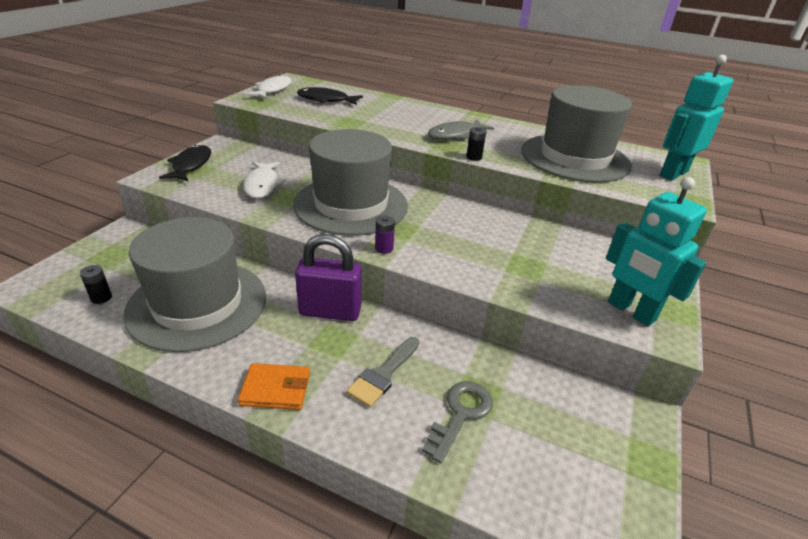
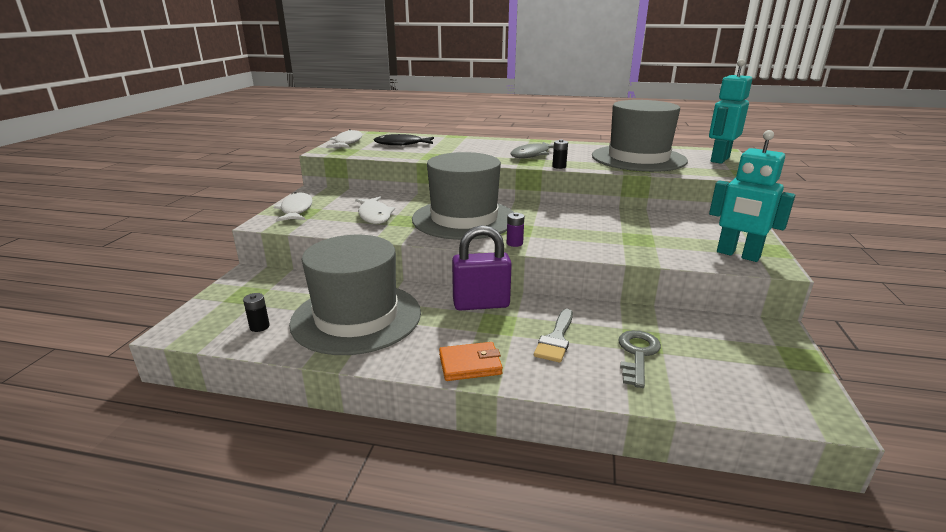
camera: 10 degrees left, 10 degrees down
(190, 165) = (296, 210): black fish -> white fish

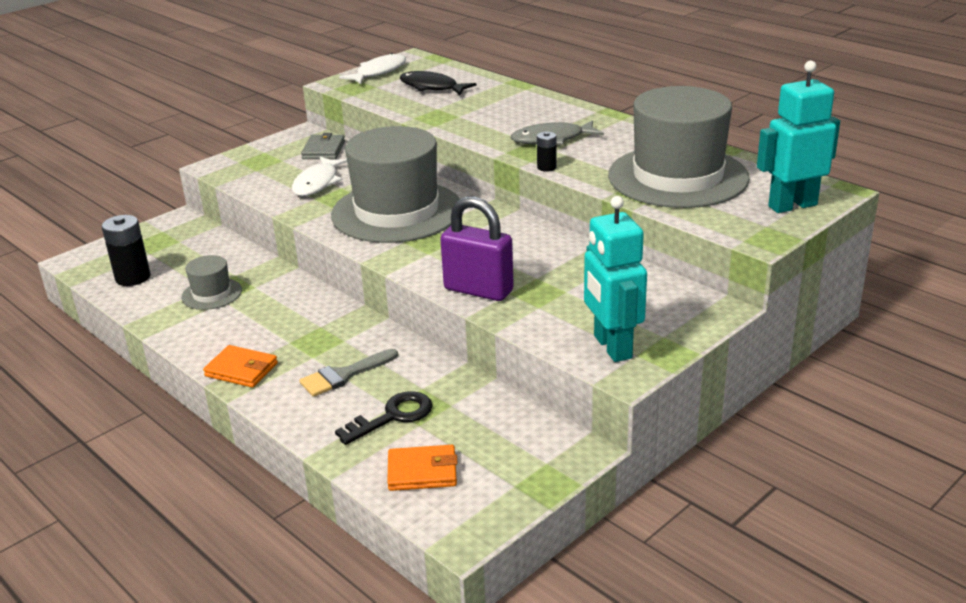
camera: 35 degrees right, 5 degrees up
(259, 327) = (133, 277): black battery -> black battery, size x1.84
(296, 210) = (258, 156): white fish -> none
(346, 197) = (323, 150): none -> grey wallet
(356, 317) = (212, 294): grey hat -> grey hat, size x0.44
(481, 304) = (330, 317): purple padlock -> purple padlock (478, 290)
(514, 243) = (397, 258): purple battery -> none
(637, 354) = (392, 416): grey key -> black key
(723, 384) = (422, 472): none -> orange wallet

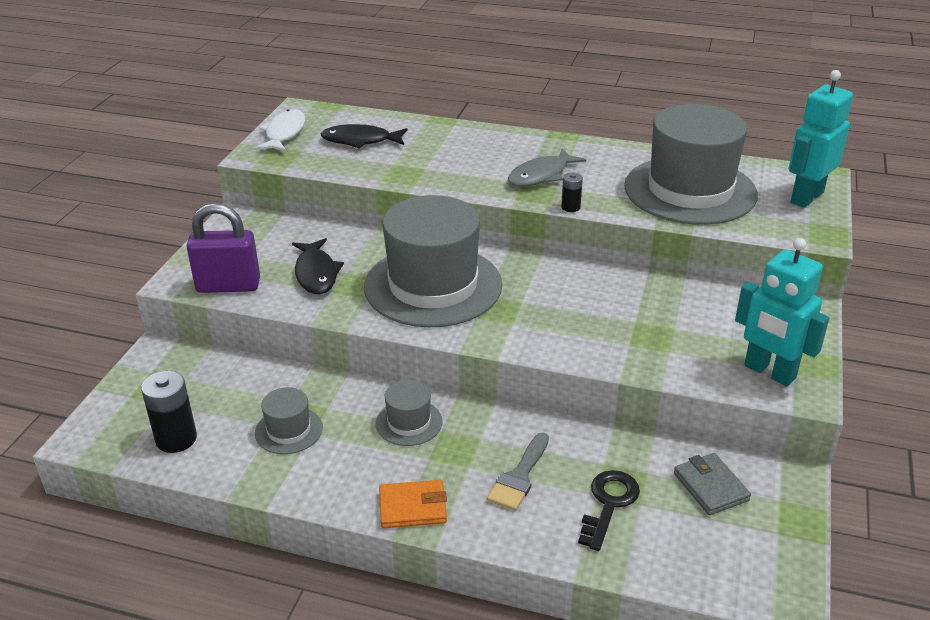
camera: 30 degrees left, 5 degrees up
(302, 313) = (409, 422): none -> grey hat
(317, 183) = (316, 273): white fish -> black fish
(323, 150) = (280, 233): grey wallet -> grey wallet (710, 487)
(422, 472) = (692, 551): orange wallet -> none
(478, 290) = (600, 349): purple padlock -> purple padlock (228, 286)

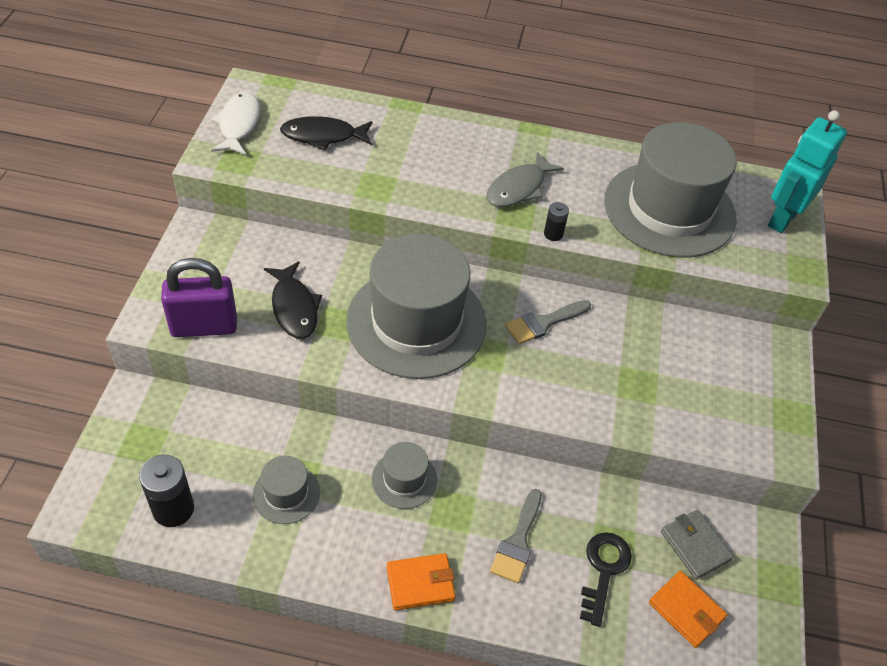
camera: 10 degrees left, 15 degrees up
(560, 288) = (543, 323): none -> grey brush
(696, 542) = (686, 610): none -> orange wallet
(769, 372) = (750, 428): turquoise robot -> none

